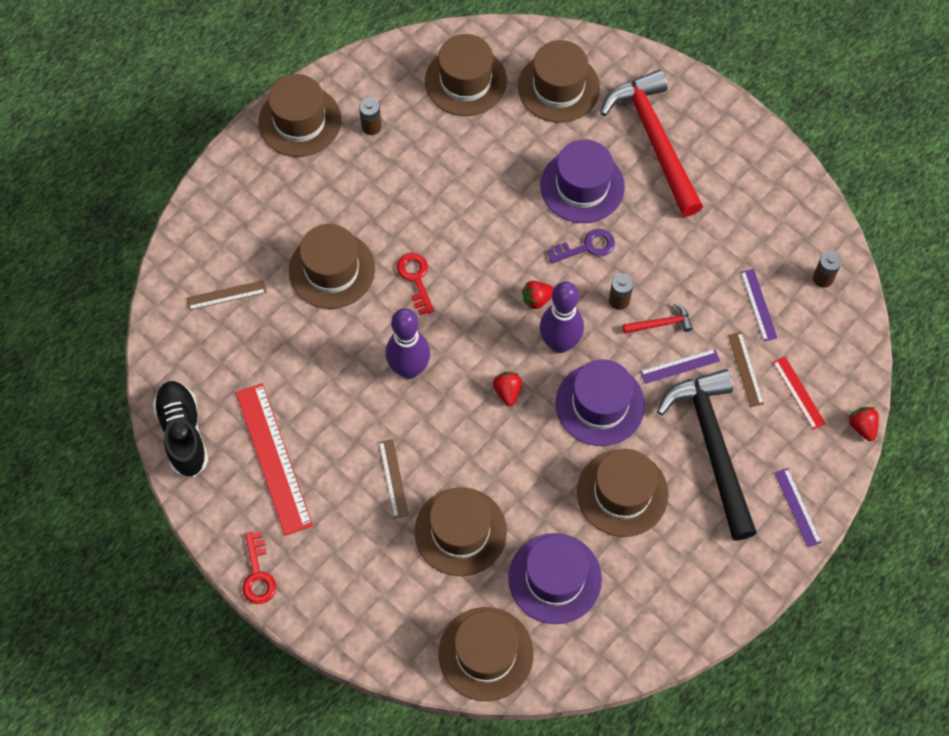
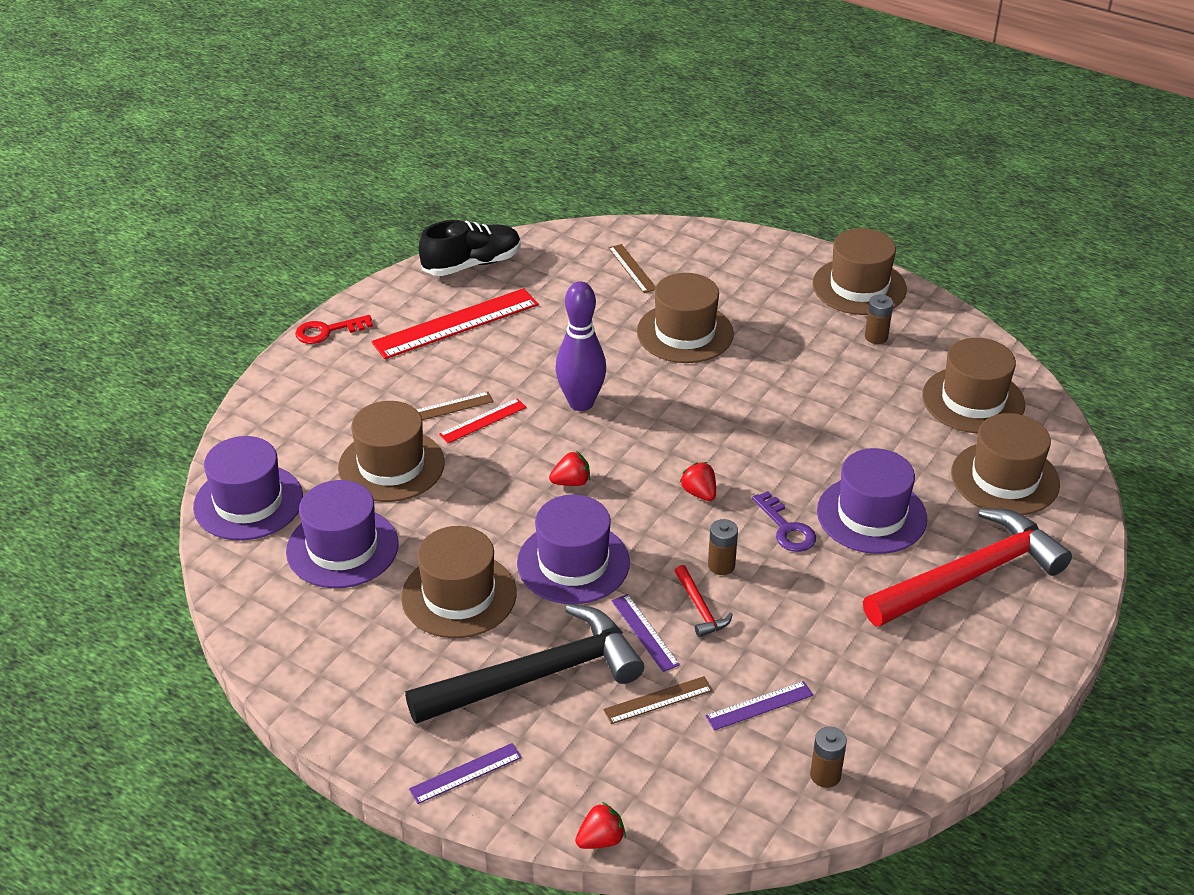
camera: 80 degrees right, 25 degrees down
(416, 279) = (694, 394): red key -> none
(486, 654) = (248, 502): brown hat -> purple hat
(559, 343) = (646, 519): purple bowling pin -> none
(799, 393) = (637, 761): red ruler -> red ruler (483, 421)

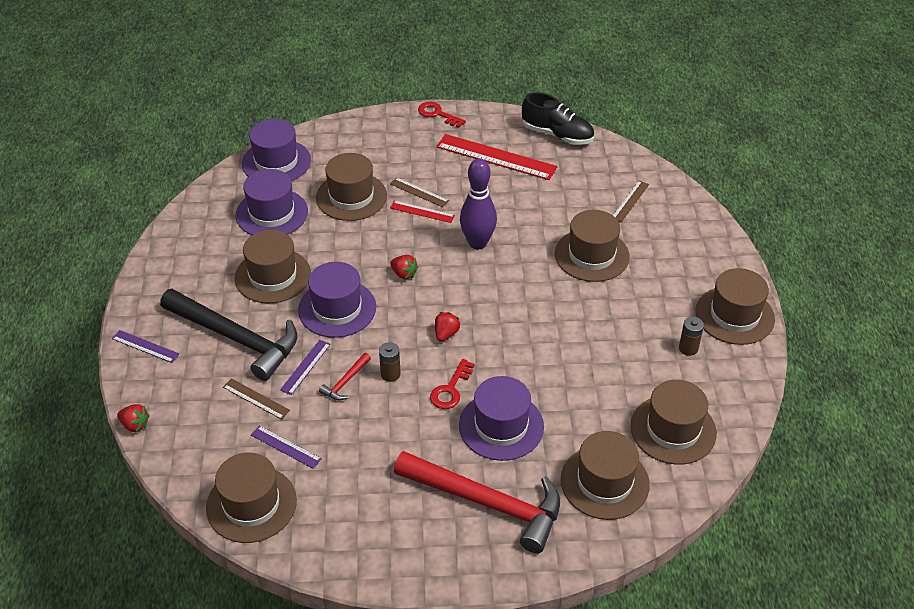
camera: 55 degrees right, 5 degrees up
(786, 528) = (450, 389): purple key -> red key
(825, 775) = (251, 504): brown battery -> brown hat

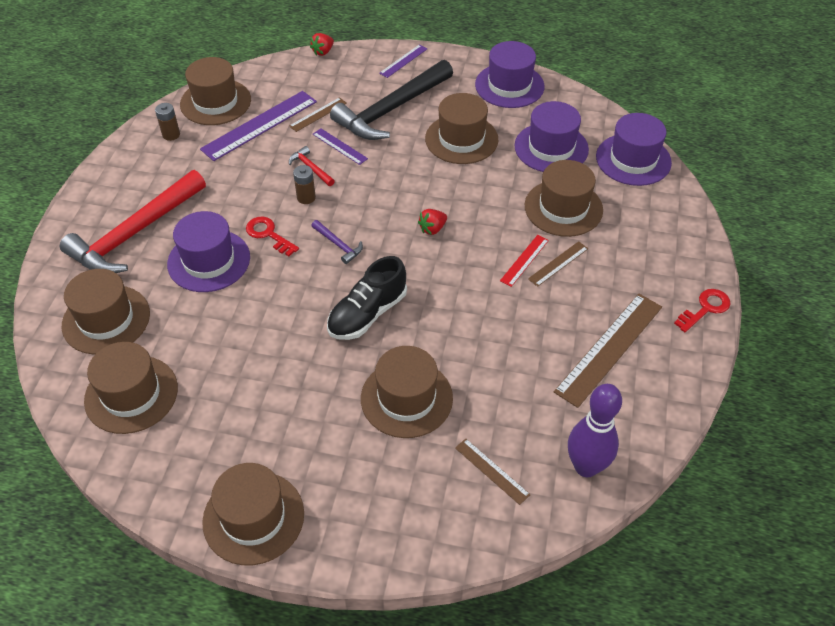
camera: 105 degrees right, 5 degrees up
(285, 447) = (259, 125): purple ruler -> purple ruler, size x1.97
(337, 308) = (402, 175): purple hat -> purple hat (509, 85)
(446, 334) = (338, 245): red strawberry -> purple hammer
(477, 243) = (460, 297): purple bowling pin -> purple bowling pin (586, 467)
(496, 157) = (609, 348): red ruler -> brown ruler
(557, 135) = (646, 427): black shoe -> black shoe (367, 314)
(688, 348) = (227, 447): brown battery -> brown battery (171, 135)

